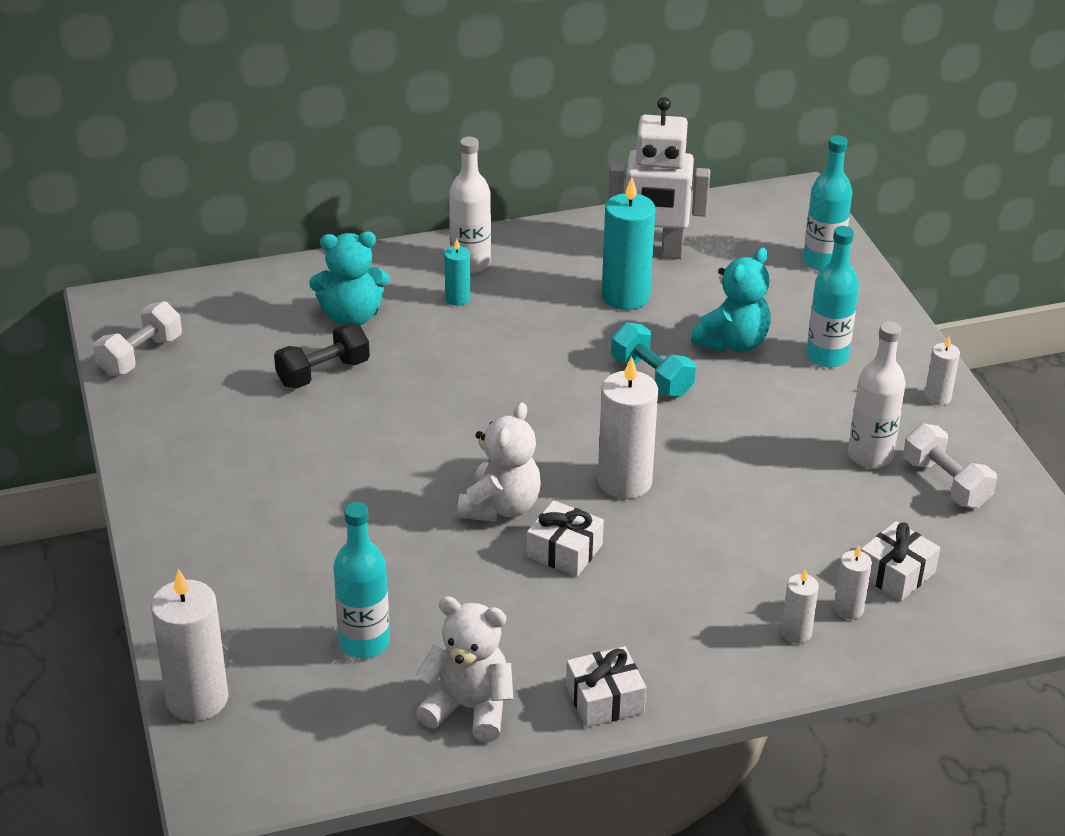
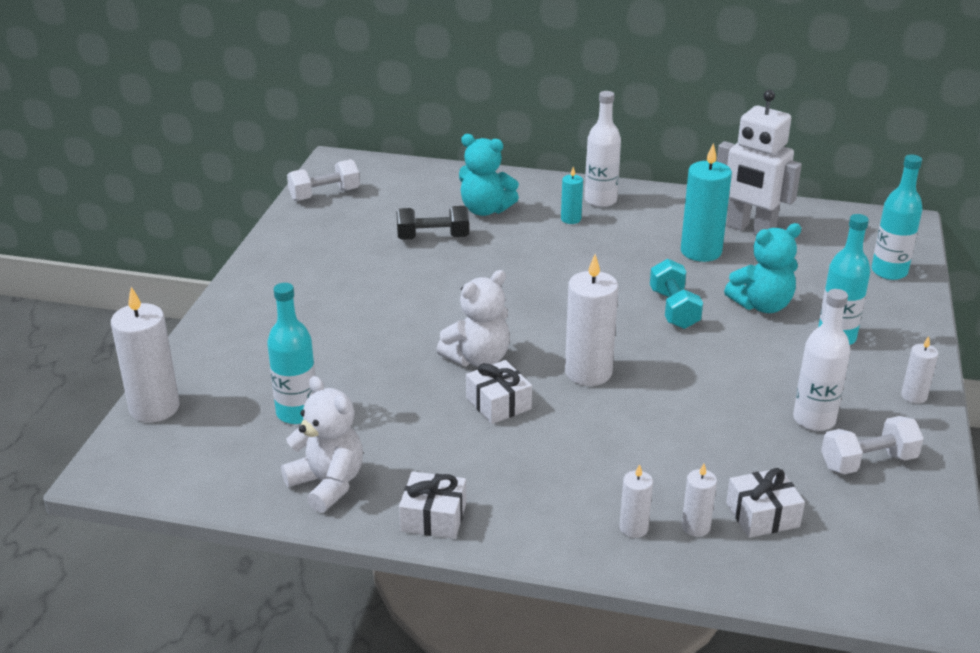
camera: 30 degrees right, 5 degrees down
(946, 483) = (868, 462): white dumbbell -> white dumbbell turned 75 degrees clockwise

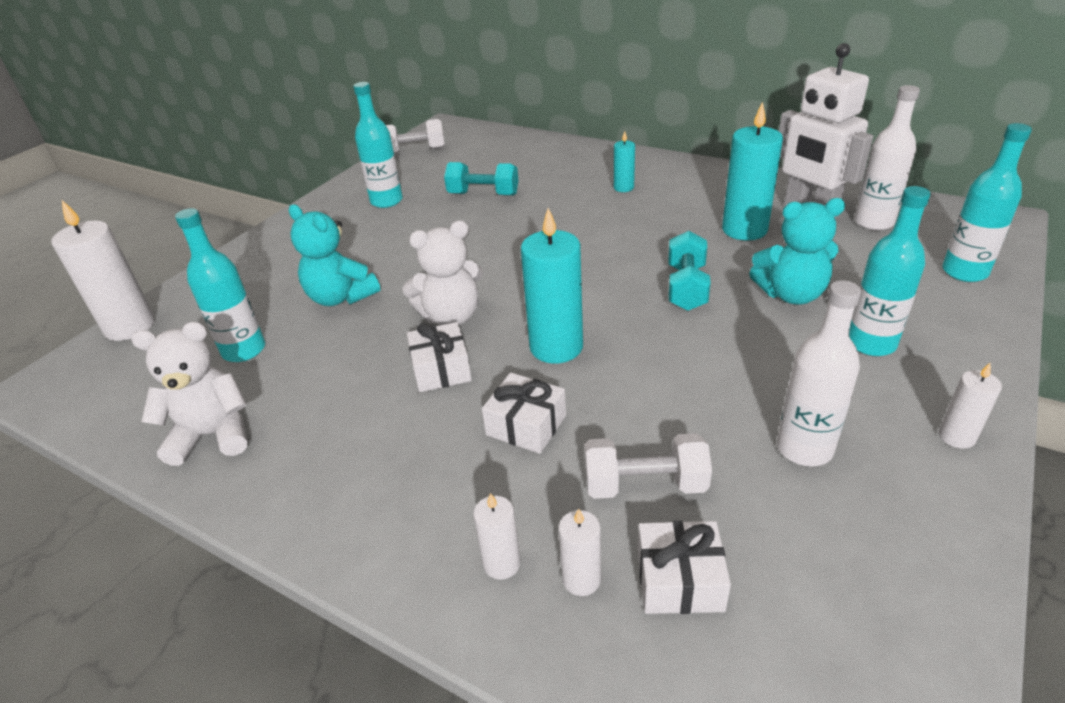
camera: 20 degrees right, 5 degrees up
(327, 484) = (213, 435): white teddy bear -> white teddy bear turned 75 degrees counterclockwise
(333, 254) = (386, 201): none -> turquoise bottle
(433, 238) = (483, 194): black dumbbell -> turquoise dumbbell
(433, 517) = (286, 498): white gift -> white gift (526, 425)
(485, 210) = (546, 173): turquoise teddy bear -> turquoise teddy bear (341, 297)
(588, 372) = (556, 347): white candle -> turquoise candle
(600, 200) = (662, 172): white bottle -> white bottle (873, 222)
(868, 462) = (861, 525): white dumbbell -> white dumbbell (645, 485)

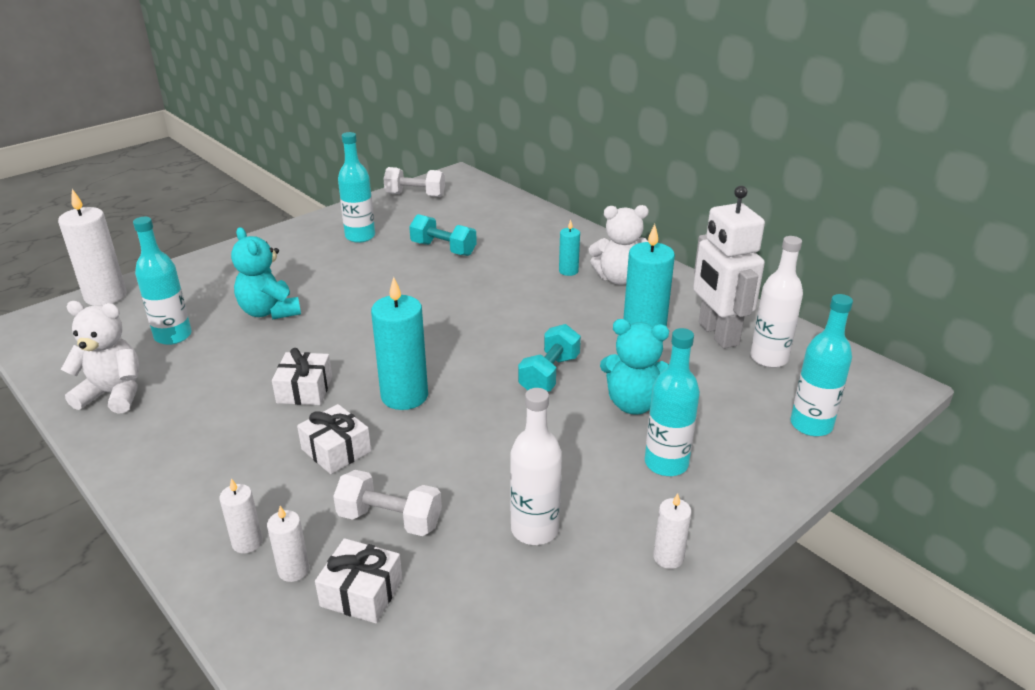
camera: 15 degrees right, 5 degrees down
(451, 316) = (342, 349): white teddy bear -> white teddy bear (619, 278)

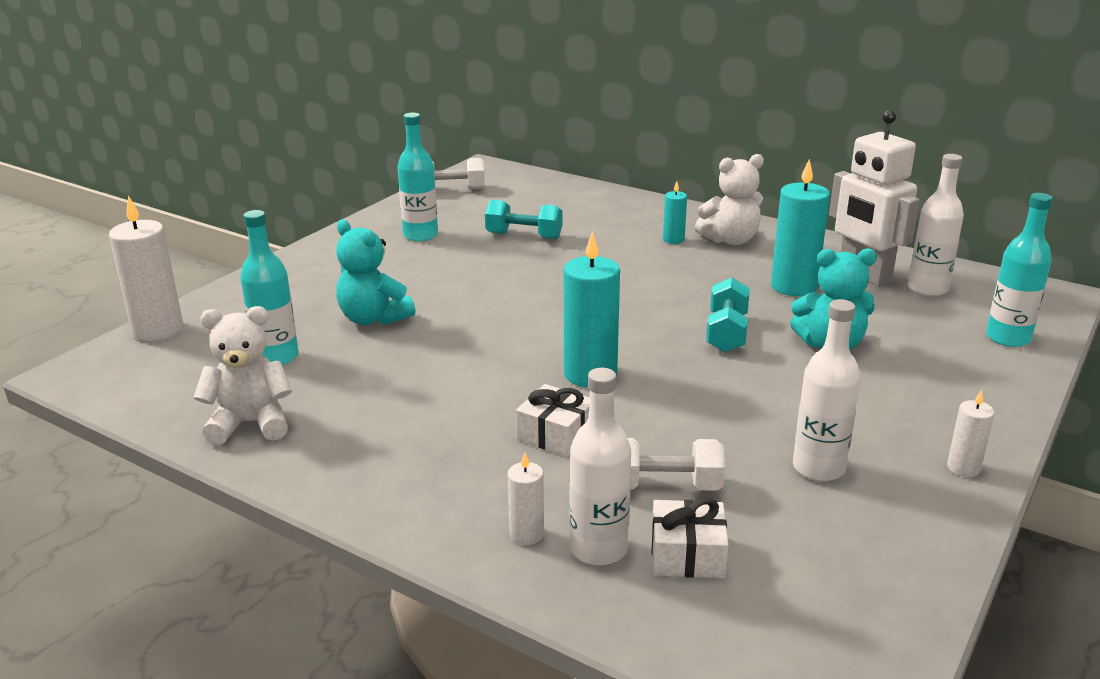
camera: 15 degrees left, 5 degrees down
(293, 570) = (598, 549): white candle -> white bottle
(304, 390) = (475, 385): white gift -> none
(666, 463) = (900, 391): turquoise bottle -> none

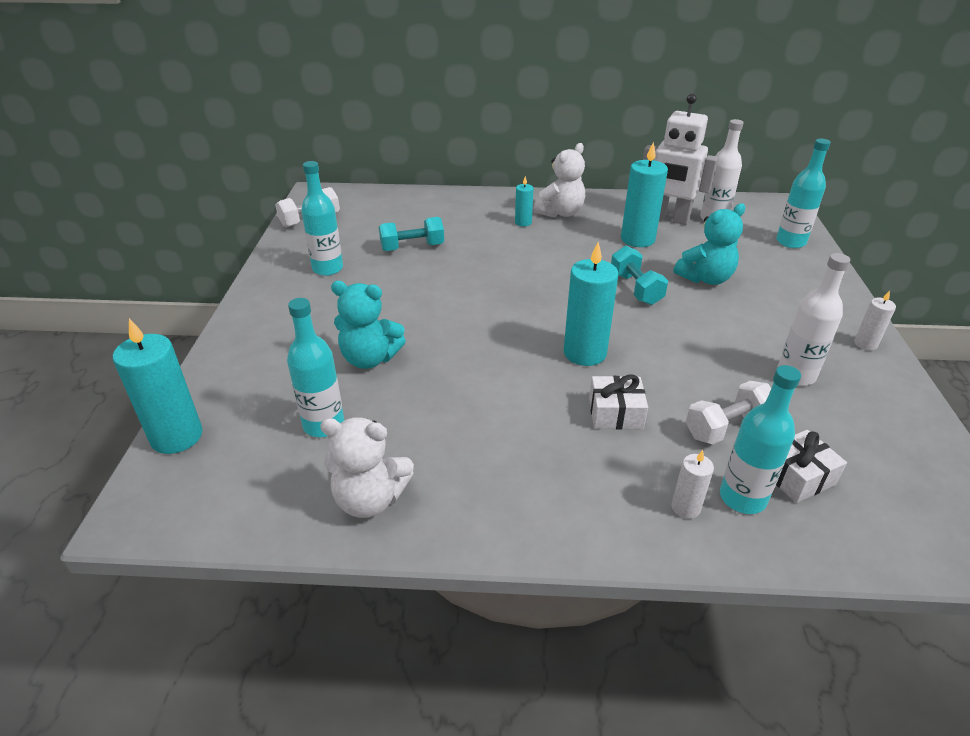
camera: 30 degrees left, 10 degrees up
(158, 330) = (177, 436): white candle -> turquoise candle
(251, 423) = (370, 499): white teddy bear -> white teddy bear turned 135 degrees counterclockwise
(598, 549) = (742, 498): white bottle -> turquoise bottle

